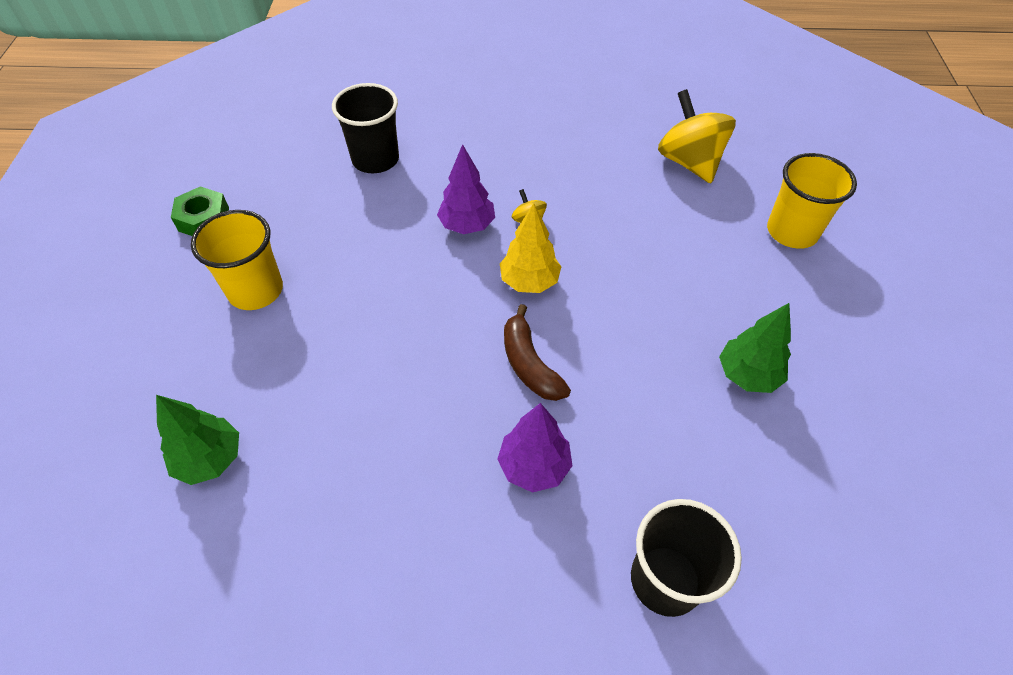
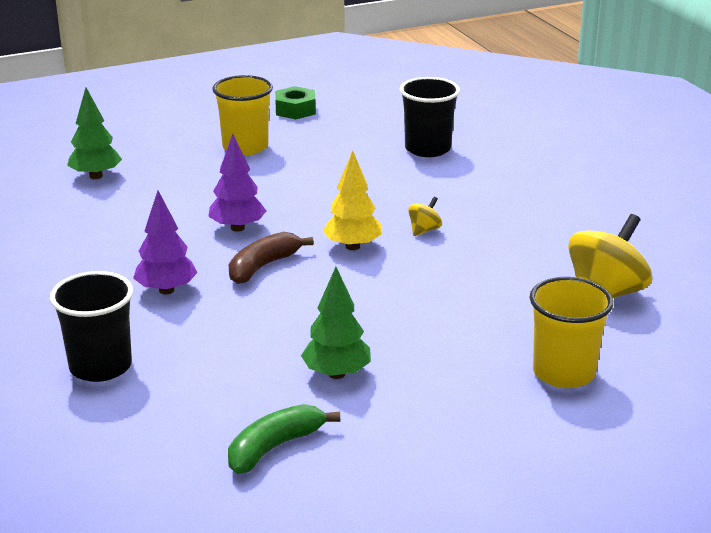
camera: 65 degrees right, 25 degrees down
(467, 225) = (391, 205): purple tree -> purple tree (237, 228)
(852, 464) = (275, 447): none -> green banana

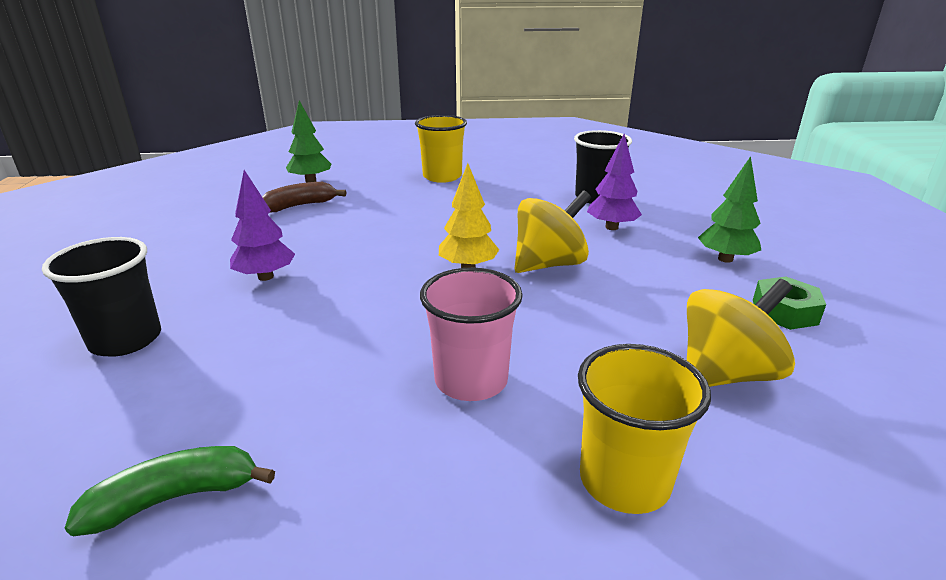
camera: 20 degrees right, 0 degrees up
(237, 228) = (379, 234): purple tree -> purple tree (611, 227)
(263, 266) = (370, 271): brown banana -> brown banana (299, 206)
(295, 110) = (503, 158): green nut -> green nut (784, 312)
(336, 374) = (338, 406): green tree -> green tree (725, 259)
(422, 336) = (471, 380): none -> pink cup
(424, 230) = (549, 264): yellow spinning top -> yellow spinning top, size x2.19

